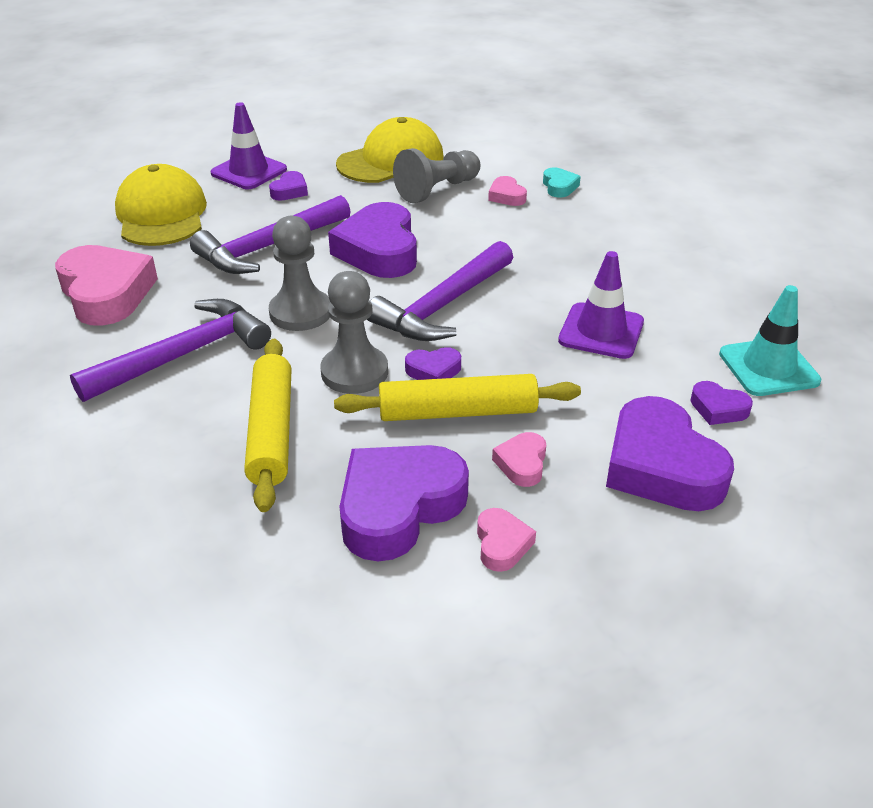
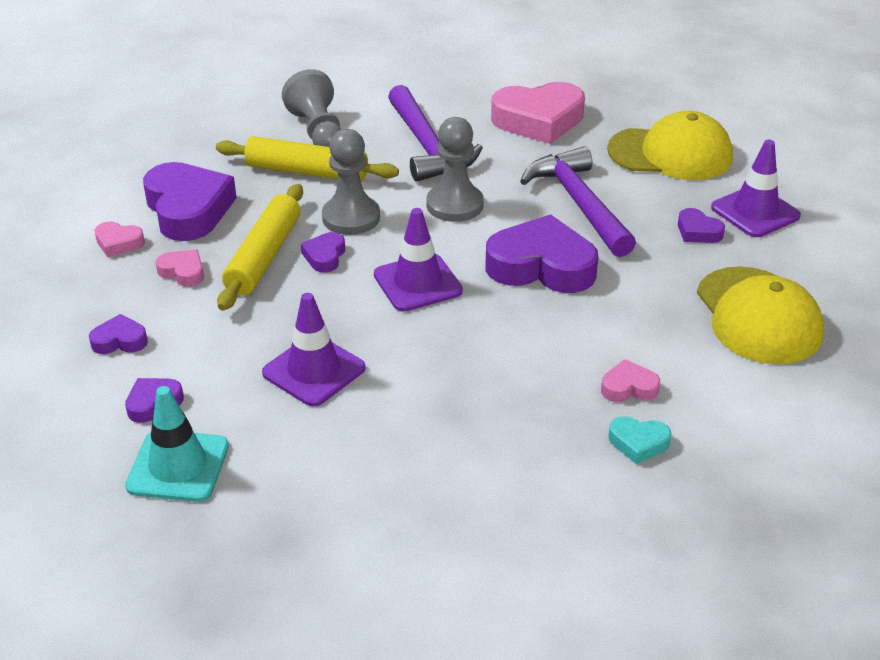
camera: 110 degrees right, 0 degrees up
(437, 190) = (665, 335): grey pawn -> grey pawn (318, 132)
(442, 306) = (417, 283): purple hammer -> purple traffic cone
(661, 466) = (120, 341): purple heart -> purple heart, size x0.46

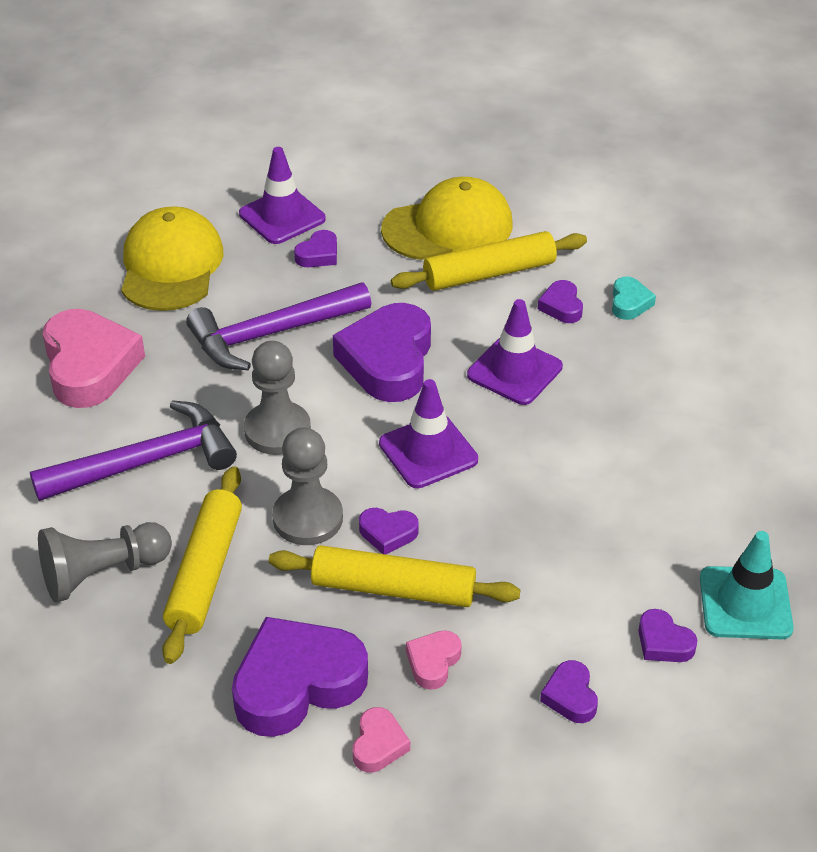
camera: 95 degrees left, 5 degrees up
(314, 371) = (585, 519): purple traffic cone -> purple traffic cone (514, 371)
(628, 387) = (561, 306): pink heart -> purple heart
(681, 339) = (489, 273): none -> yellow rolling pin

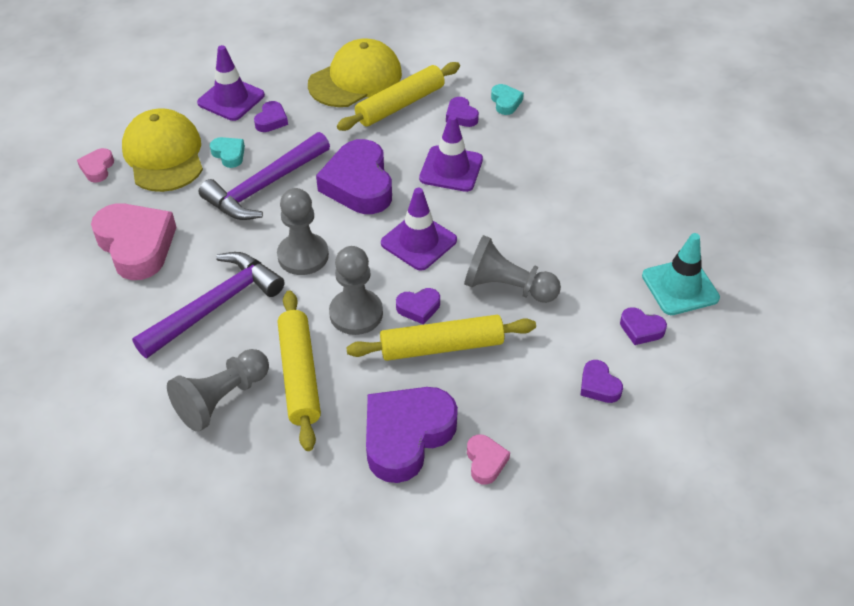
camera: 20 degrees left, 5 degrees up
(247, 284) = (229, 154): none -> turquoise heart
(433, 662) = (495, 390): pink heart -> pink heart (97, 168)
(513, 539) = (507, 287): none -> grey pawn

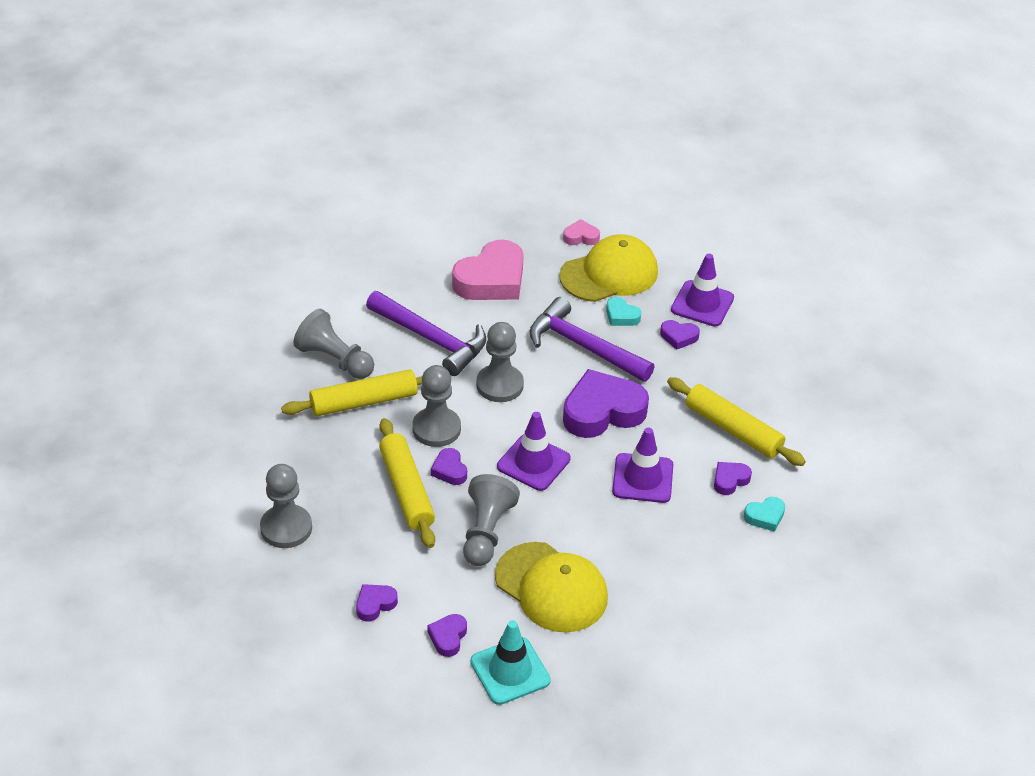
camera: 80 degrees right, 5 degrees down
(229, 154) = (621, 316): turquoise heart -> turquoise heart turned 90 degrees clockwise
(355, 79) = (764, 390): yellow cap -> yellow cap (551, 588)
(406, 436) = (308, 475): purple heart -> none
(485, 461) = (286, 528): pink heart -> grey pawn

